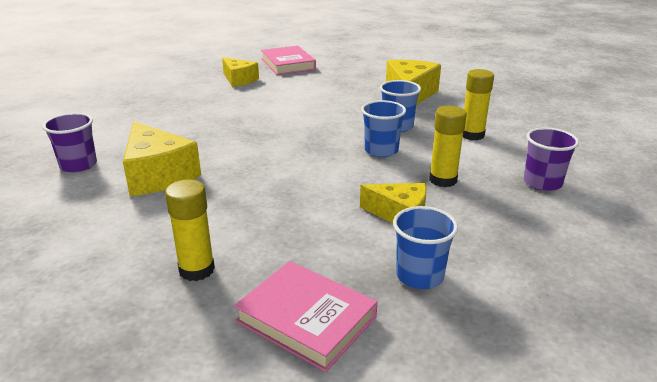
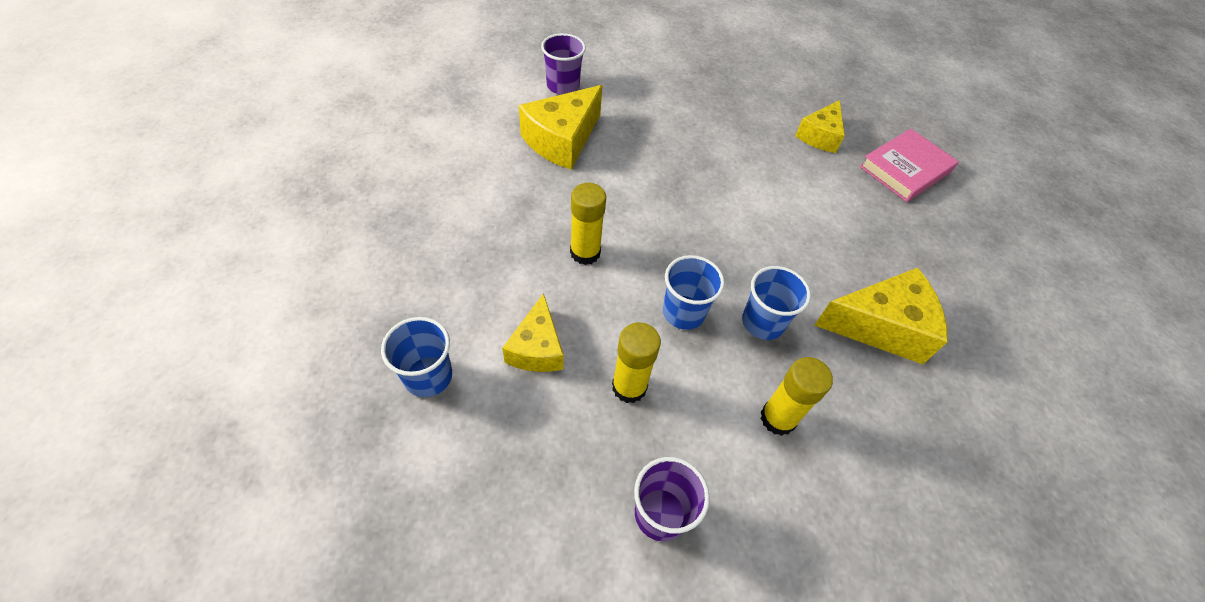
camera: 70 degrees right, 25 degrees up
(196, 270) = (418, 210): yellow glue stick -> yellow glue stick (585, 252)
(306, 319) = (359, 297): pink book -> none

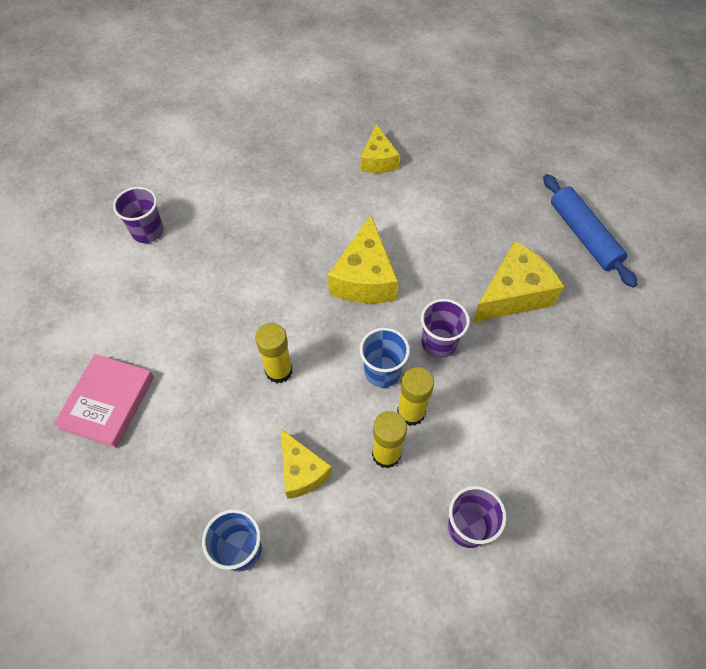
camera: 30 degrees left, 5 degrees up
(562, 140) = (186, 283): yellow cheese -> yellow cheese (364, 278)
(762, 322) = (439, 343): blue cup -> purple cup
(778, 418) = (493, 407): yellow glue stick -> yellow glue stick (411, 412)
(905, 169) = (453, 154): pink book -> pink book (108, 403)
(1009, 318) = (583, 235): none -> blue rolling pin

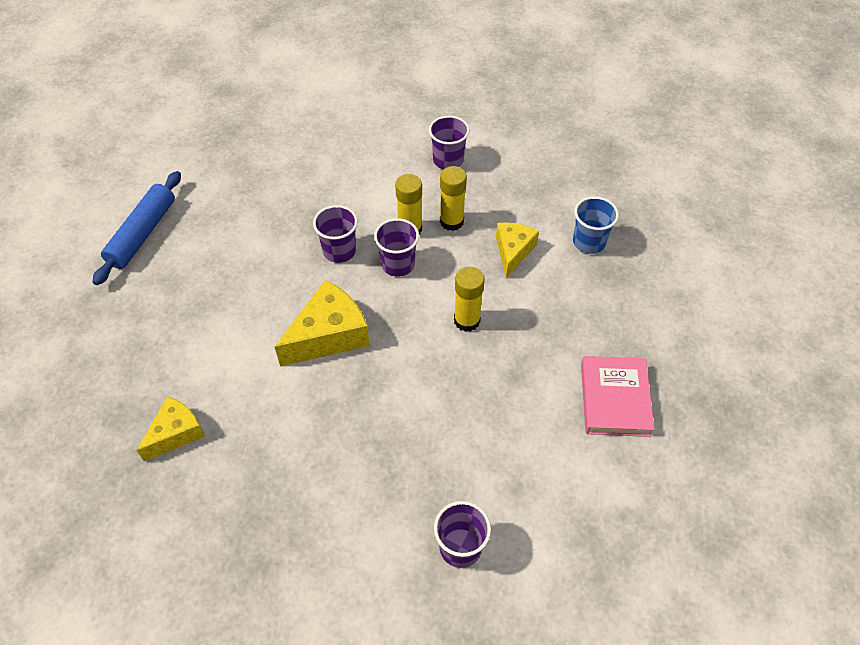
camera: 135 degrees left, 5 degrees down
(108, 403) = (614, 399): pink book -> pink book turned 60 degrees counterclockwise
(382, 371) = (398, 264): blue cup -> purple cup
(513, 294) = (249, 239): yellow cheese -> none

